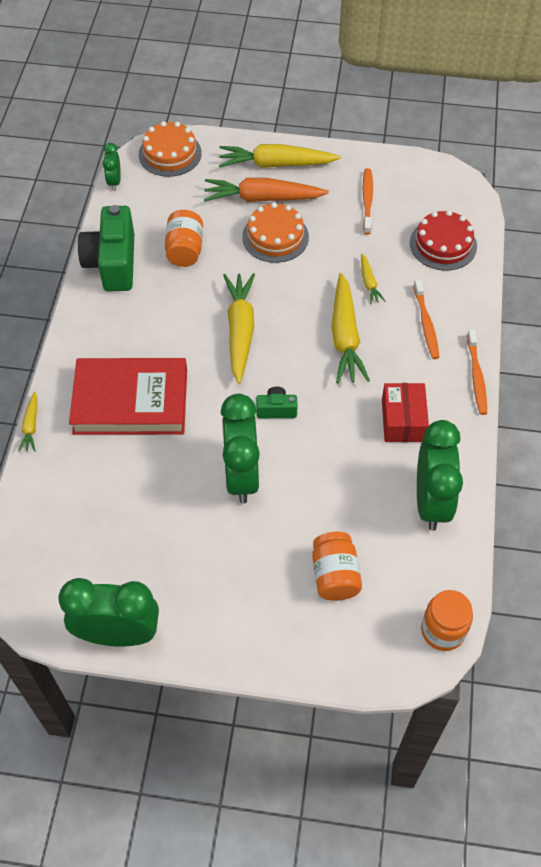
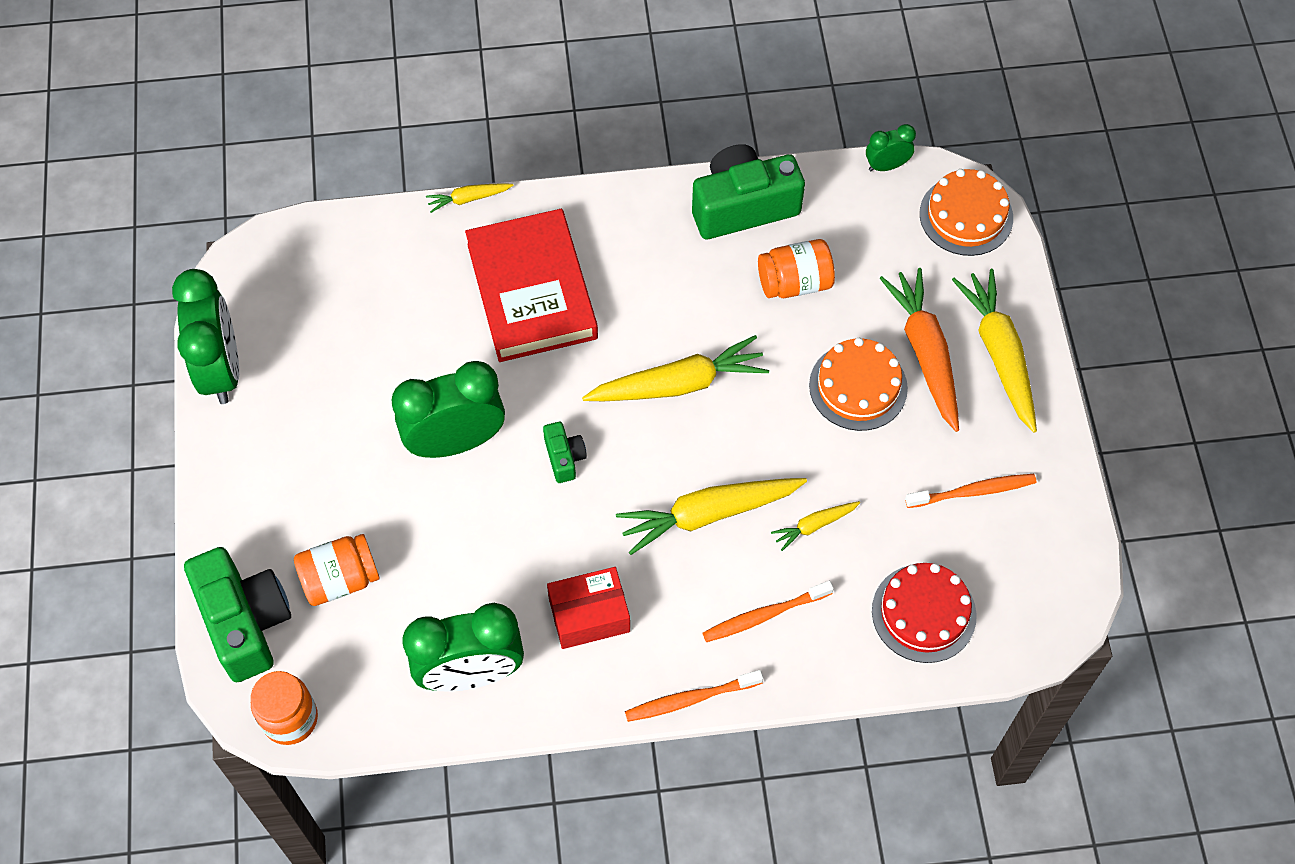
camera: 75 degrees right, 5 degrees up
(354, 651) = (245, 622): none -> green camera

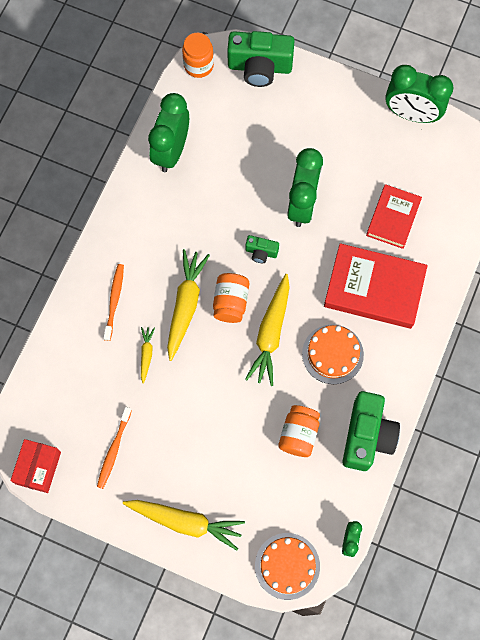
camera: 120 degrees right, 10 degrees up
(340, 579) = (257, 117): orange jar -> orange jar (230, 302)
(409, 316) = (393, 218): none -> red book
(468, 199) = (456, 286): yellow carrot -> none
(589, 615) = (167, 219): red box -> red box (38, 468)
(690, 699) = (95, 241): orange toothbrush -> none
(858, 386) = (212, 428): orange cake -> orange cake (332, 354)
(923, 613) = (65, 380): red cake -> none
(925, 353) = (211, 479): orange carrot -> none

